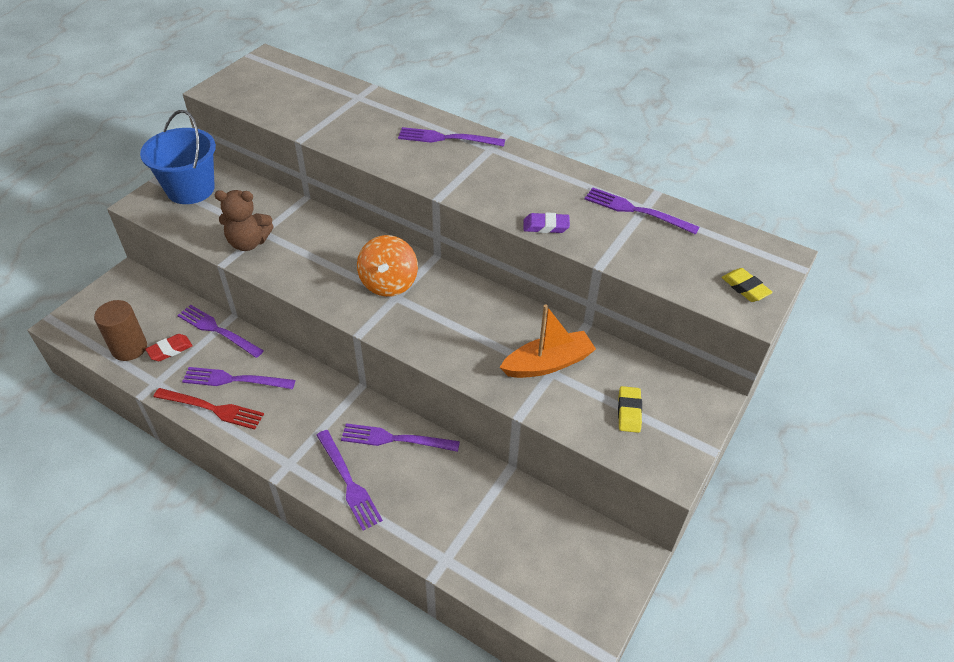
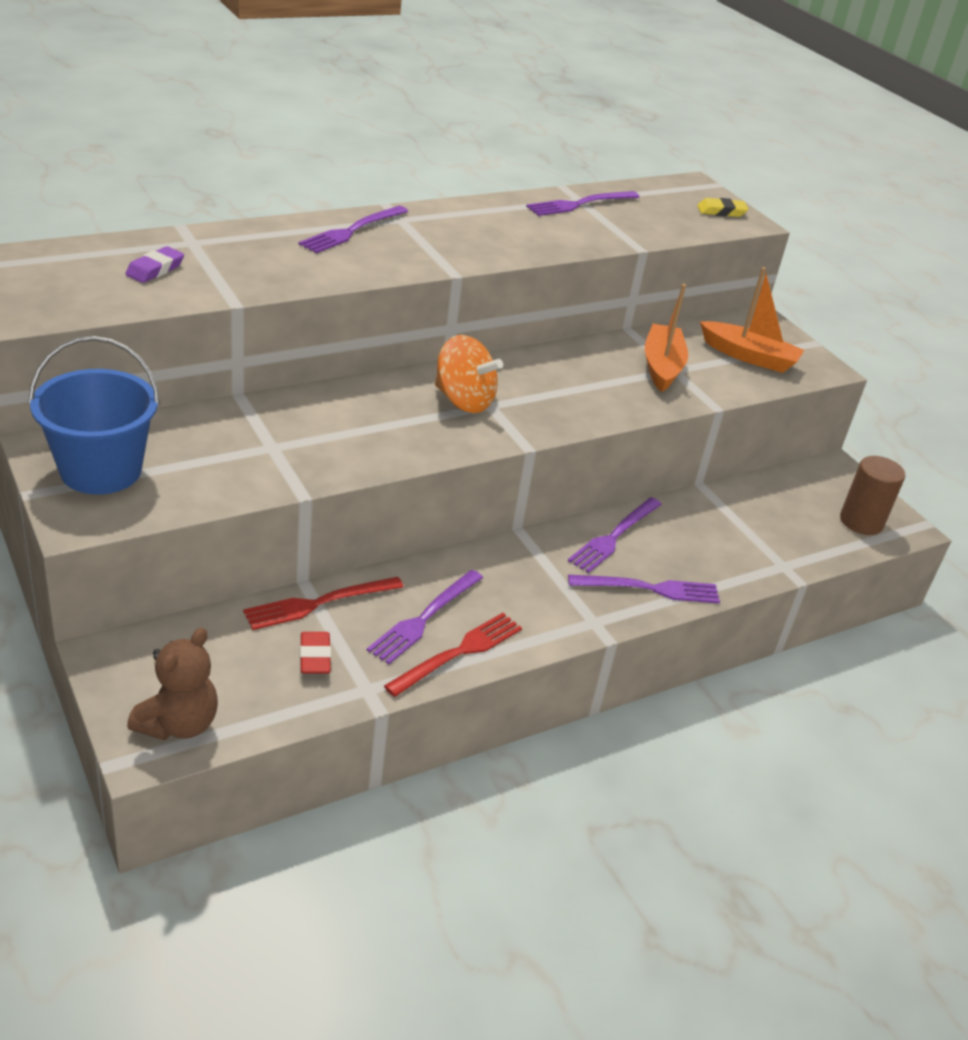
camera: 65 degrees left, 10 degrees down
(129, 348) = (272, 694): brown cylinder -> brown cylinder (861, 521)
(217, 330) = (318, 603): purple fork -> red fork
(248, 243) = (282, 463): brown teddy bear -> brown teddy bear (178, 724)
(546, 226) = (560, 246): purple eraser -> purple eraser (155, 269)
(629, 412) = (749, 357): yellow eraser -> orange boat

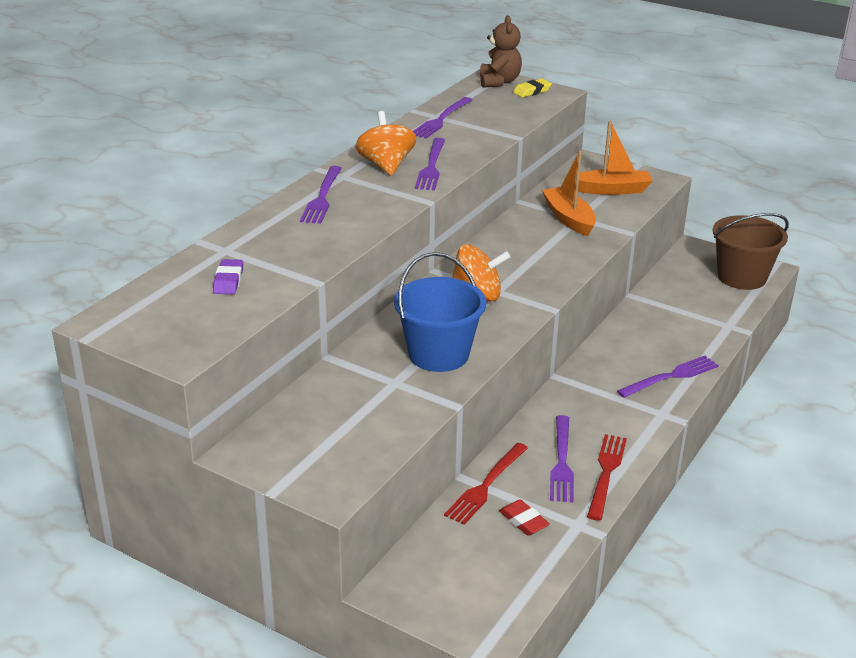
camera: 25 degrees left, 5 degrees down
(101, 470) = (301, 452): blue bucket -> blue bucket (438, 354)
(178, 724) = (489, 609): brown teddy bear -> brown teddy bear (499, 82)
(459, 225) = (386, 165): none -> orange spinning top
(614, 536) = (615, 353): purple fork -> purple fork (431, 167)
(861, 521) = (741, 277): brown cylinder -> brown bucket

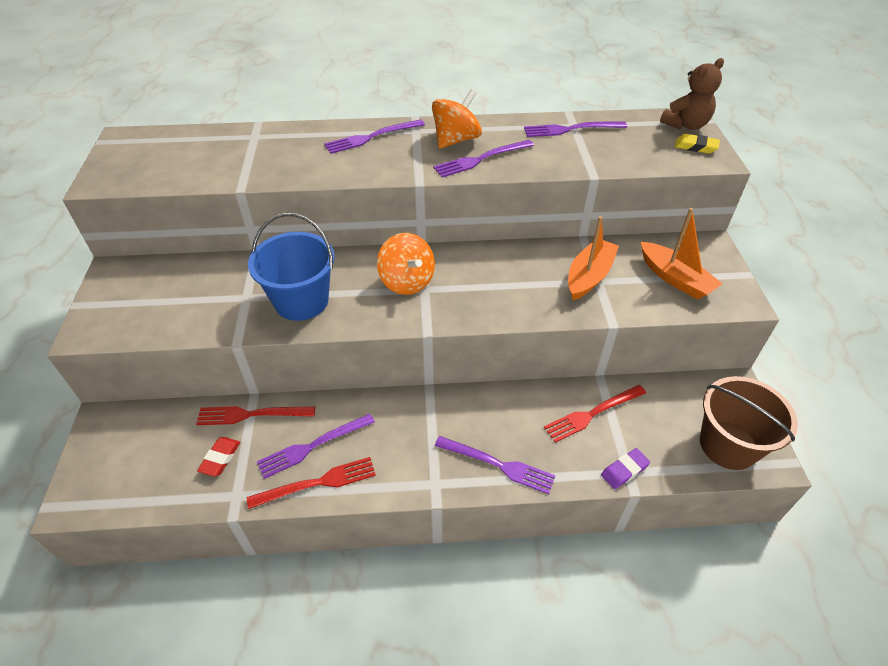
camera: 55 degrees right, 15 degrees up
(228, 281) = (212, 155): purple eraser -> purple eraser (624, 470)
(662, 315) = (592, 414): none -> red fork

